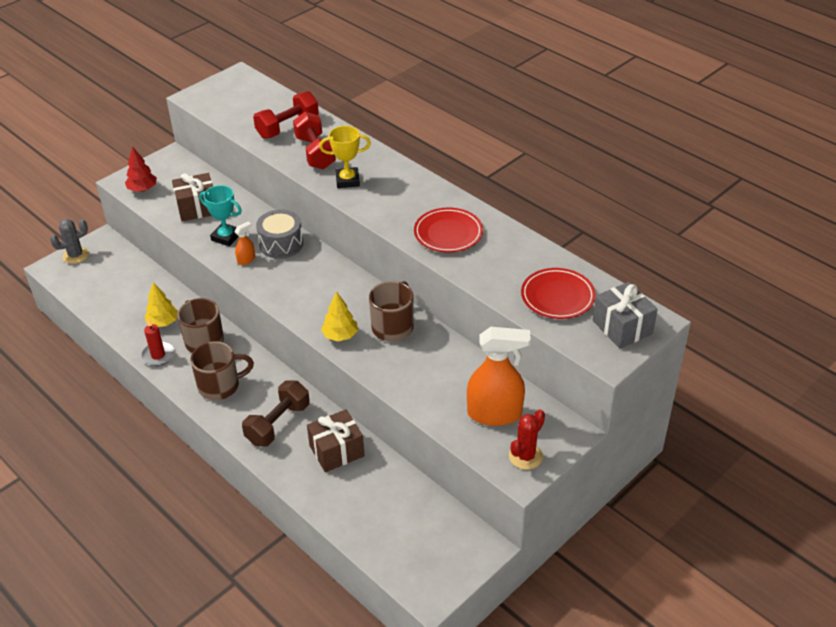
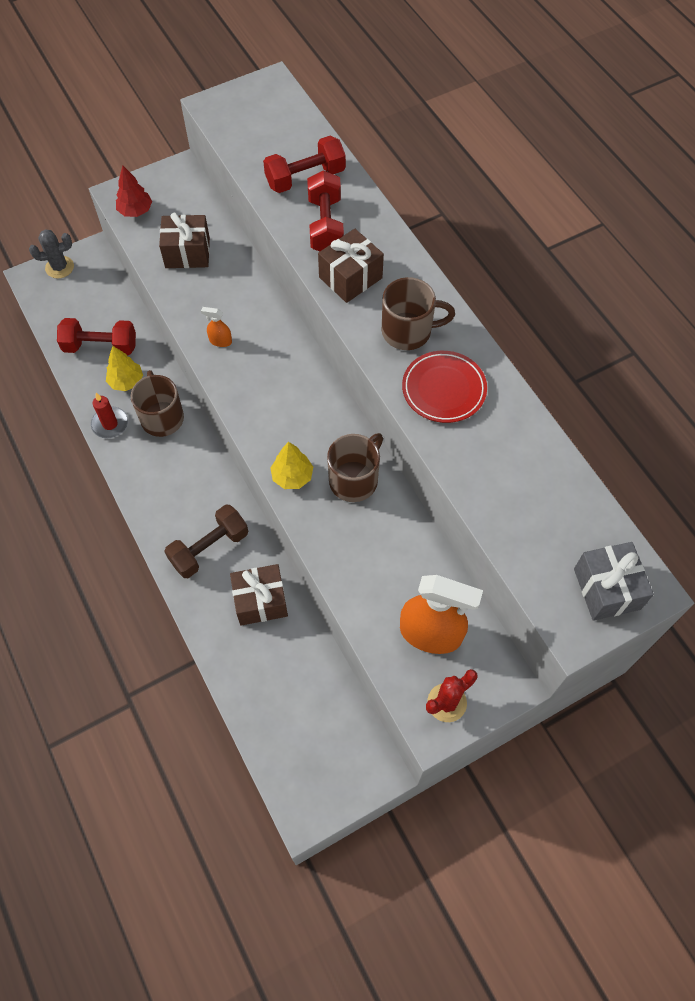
camera: 15 degrees right, 20 degrees up
(131, 303) = (100, 346): none -> red dumbbell
(220, 386) = (163, 482): brown mug -> brown mug (408, 331)
(226, 237) = (207, 303): turquoise trophy -> none
(246, 260) = (220, 341): orange spray bottle -> orange spray bottle turned 135 degrees counterclockwise
(281, 244) = (265, 328): grey drum -> none
(347, 180) = (350, 278): yellow trophy -> brown gift
(557, 297) = (543, 521): red plate -> none

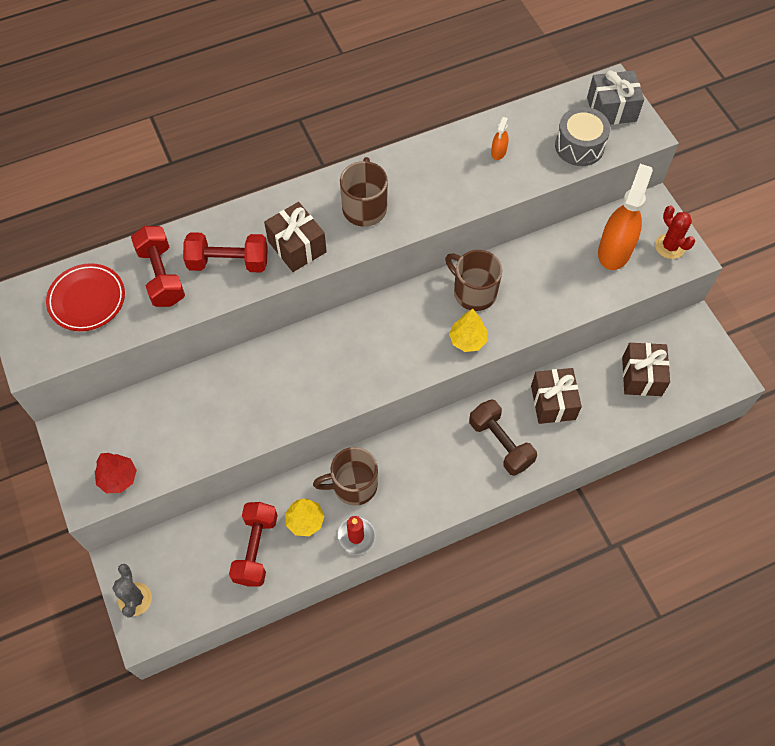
camera: 85 degrees left, 0 degrees up
(187, 253) = (190, 425): brown gift -> brown gift (641, 376)
(220, 341) = (310, 395): orange spray bottle -> orange spray bottle (498, 152)
(443, 389) = (429, 188): red plate -> red plate (87, 300)
(536, 549) = (579, 146): none -> grey drum

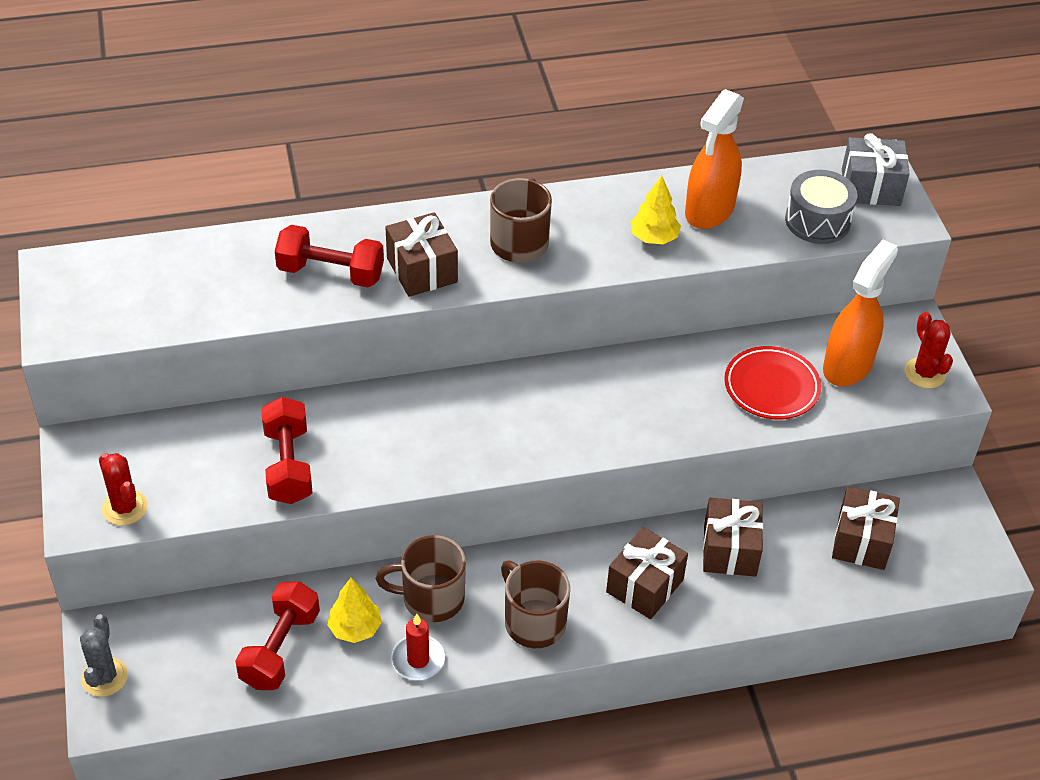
camera: 10 degrees right, 15 degrees down
(87, 300) = (144, 283): red plate -> red plate (771, 387)
(118, 478) = (125, 507): red tree -> red cactus
(161, 276) = (243, 273): red dumbbell -> red dumbbell (288, 465)
(467, 340) = (622, 433): yellow tree -> yellow tree (654, 238)
(473, 292) = (645, 380): brown mug -> brown mug (533, 622)
(498, 152) = (709, 210): orange spray bottle -> orange spray bottle, size x2.30
(500, 443) = (645, 586): brown dumbbell -> brown gift

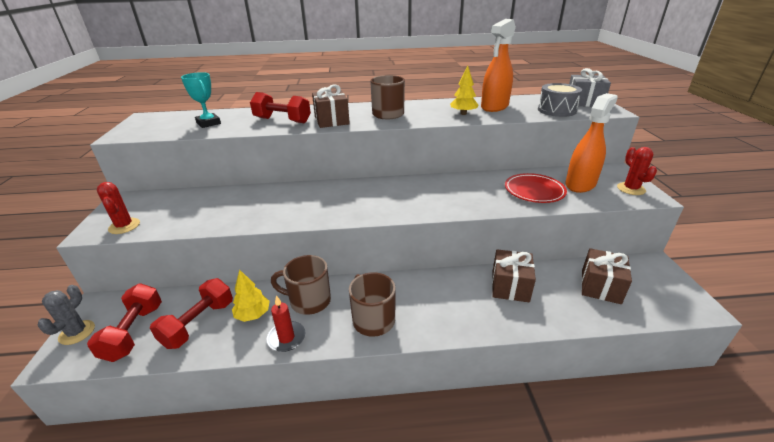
camera: 10 degrees right, 15 degrees down
(196, 287) = (208, 123): none -> turquoise trophy
(288, 465) = (233, 212): red dumbbell -> red dumbbell (134, 332)
(645, 586) = (452, 303): brown gift -> none

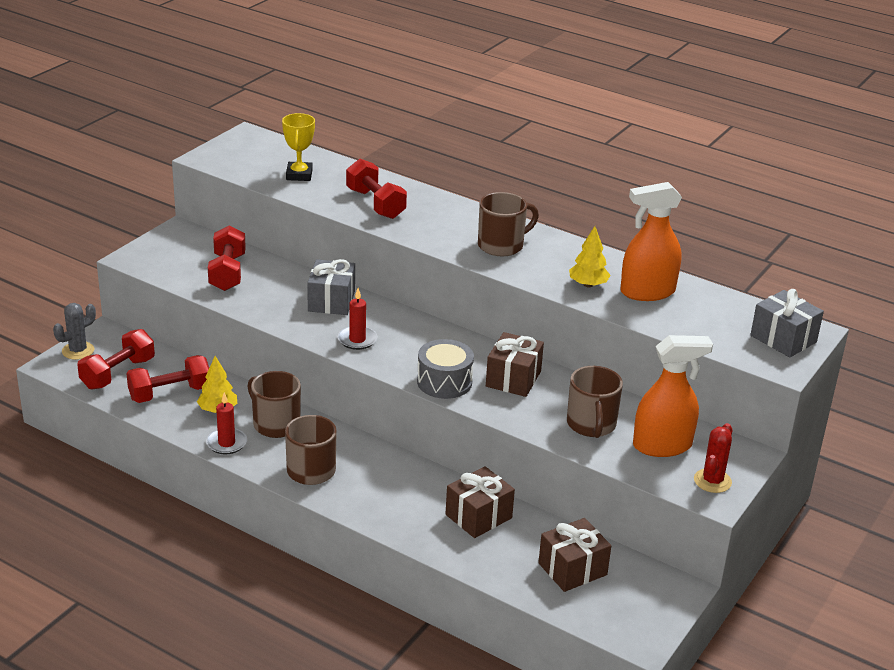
camera: 35 degrees right, 0 degrees up
(124, 226) = (159, 265): red cactus -> none
(191, 209) = (227, 273): none -> red dumbbell
(208, 123) = (299, 175): turquoise trophy -> yellow trophy
(290, 195) = (331, 301): none -> grey gift
(331, 120) = (425, 227): brown gift -> brown gift (513, 379)
(337, 209) = (357, 340): none -> red candle
(534, 191) = (591, 425): red plate -> brown mug
(556, 110) = (714, 333): grey drum -> grey drum (444, 382)

